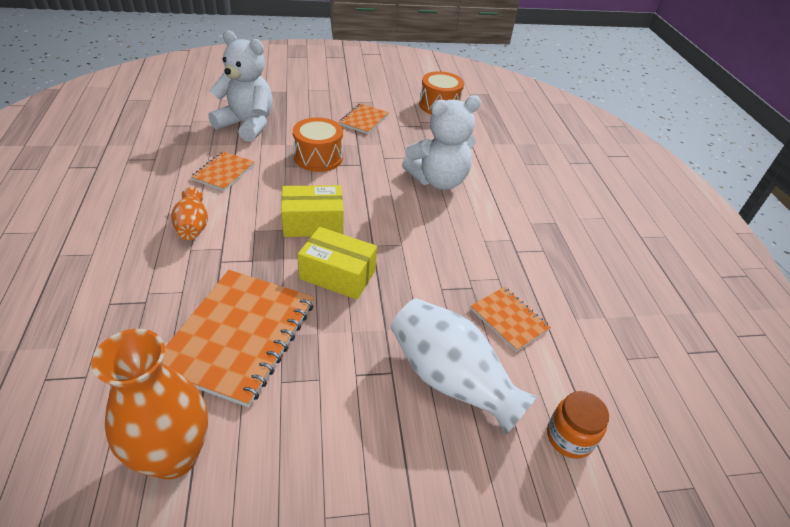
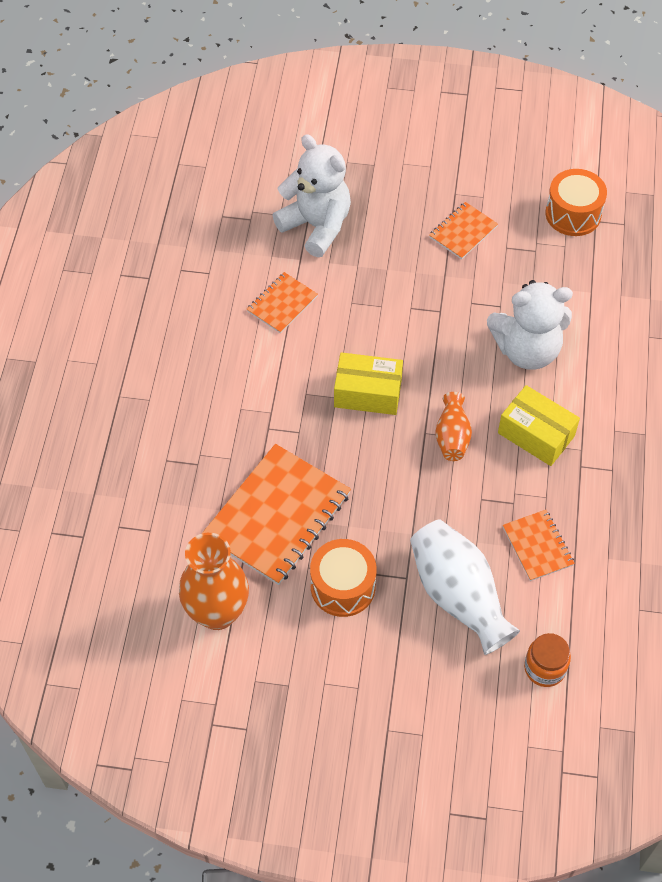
camera: 20 degrees right, 15 degrees up
(193, 226) = (244, 378): orange vase -> orange vase (452, 436)
(318, 157) = (392, 293): orange drum -> orange drum (343, 586)
(337, 275) = (380, 464): yellow box -> yellow box (536, 434)

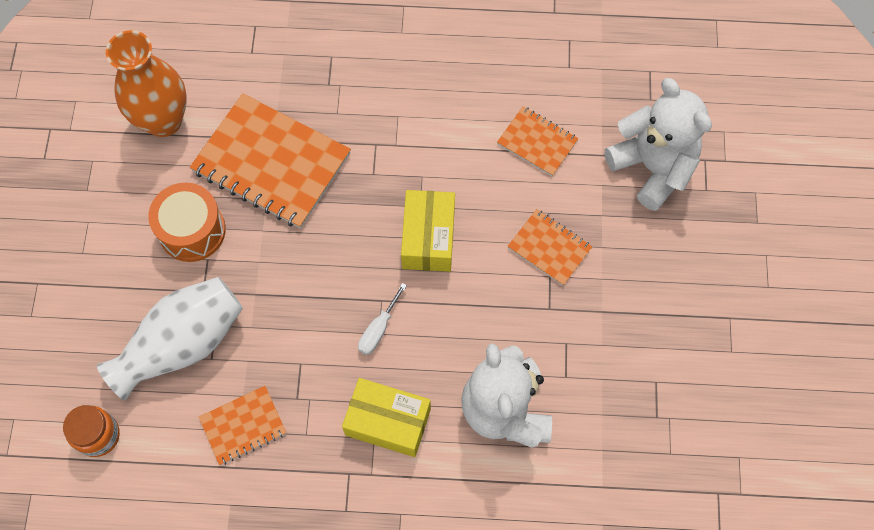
camera: 85 degrees right, 10 degrees up
(316, 226) = (652, 167): white teddy bear -> white teddy bear turned 75 degrees counterclockwise
(452, 436) = (378, 329): orange vase -> white screwdriver
(463, 232) = (671, 329): orange notebook -> orange notebook (549, 248)
(536, 434) = (388, 422): yellow box -> yellow box turned 75 degrees clockwise
(573, 214) = (724, 464): orange drum -> none

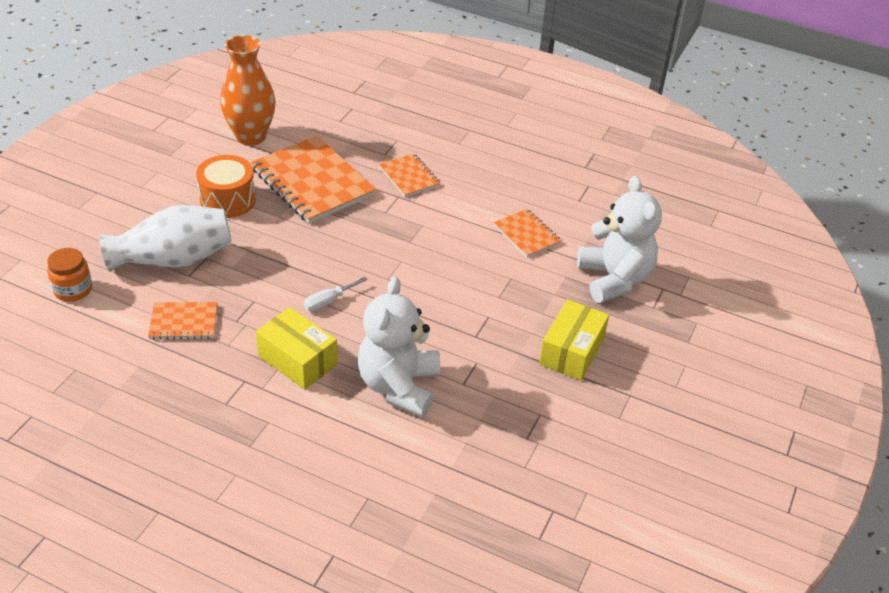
camera: 20 degrees right, 25 degrees down
(428, 238) = (404, 262): yellow box -> yellow box (571, 351)
(549, 248) = (498, 299): orange notebook -> orange notebook (409, 177)

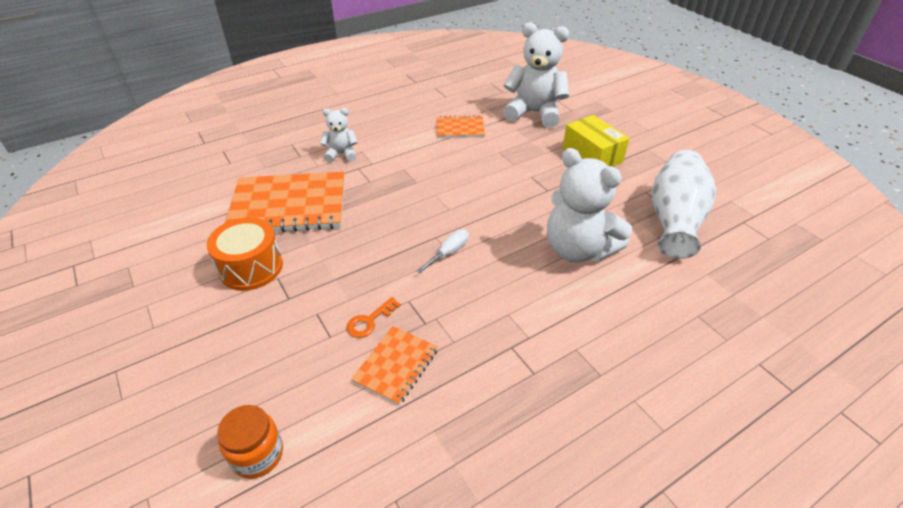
camera: 55 degrees left, 0 degrees up
(173, 259) = (295, 340): white vase -> white vase (674, 220)
(217, 289) = (370, 321): none -> orange key
(251, 136) = (181, 220): orange vase -> none
(298, 360) = (508, 299): yellow box -> none
(328, 302) = (449, 252): white screwdriver -> white screwdriver turned 135 degrees counterclockwise
(409, 177) = (341, 154): orange notebook -> white teddy bear

